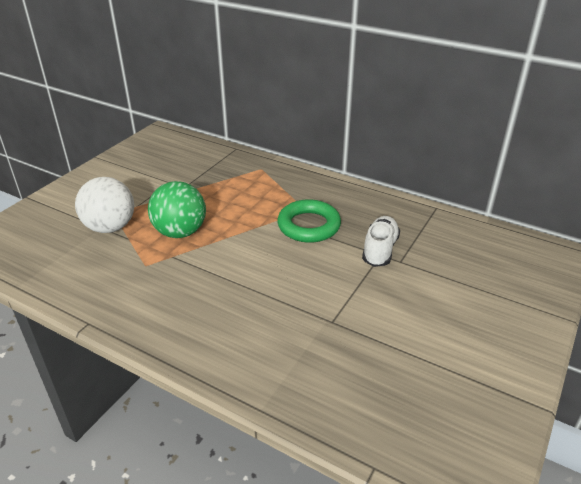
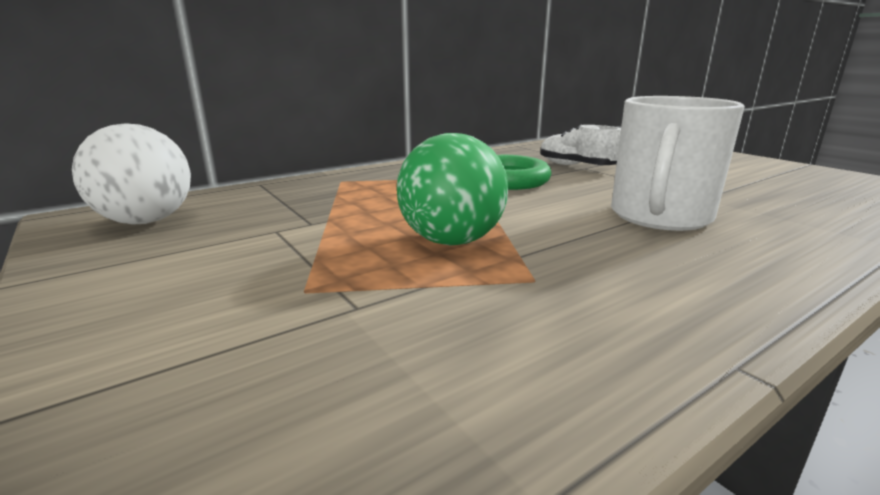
camera: 65 degrees left, 15 degrees down
(110, 227) = (360, 299): white ball -> white ball (146, 221)
(264, 299) = (660, 216): none -> white mug

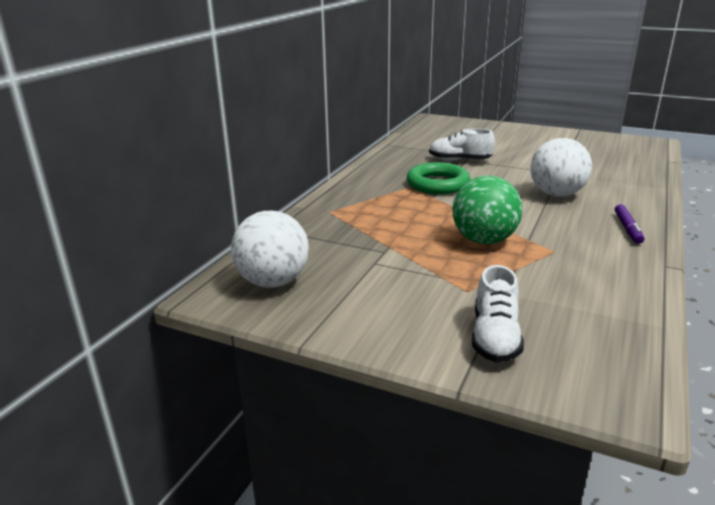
camera: 30 degrees left, 5 degrees up
(191, 370) = (494, 337): none -> white shoe
(660, 216) = (556, 194): white mug -> white ball
(730, 283) = (627, 228): none -> purple marker

